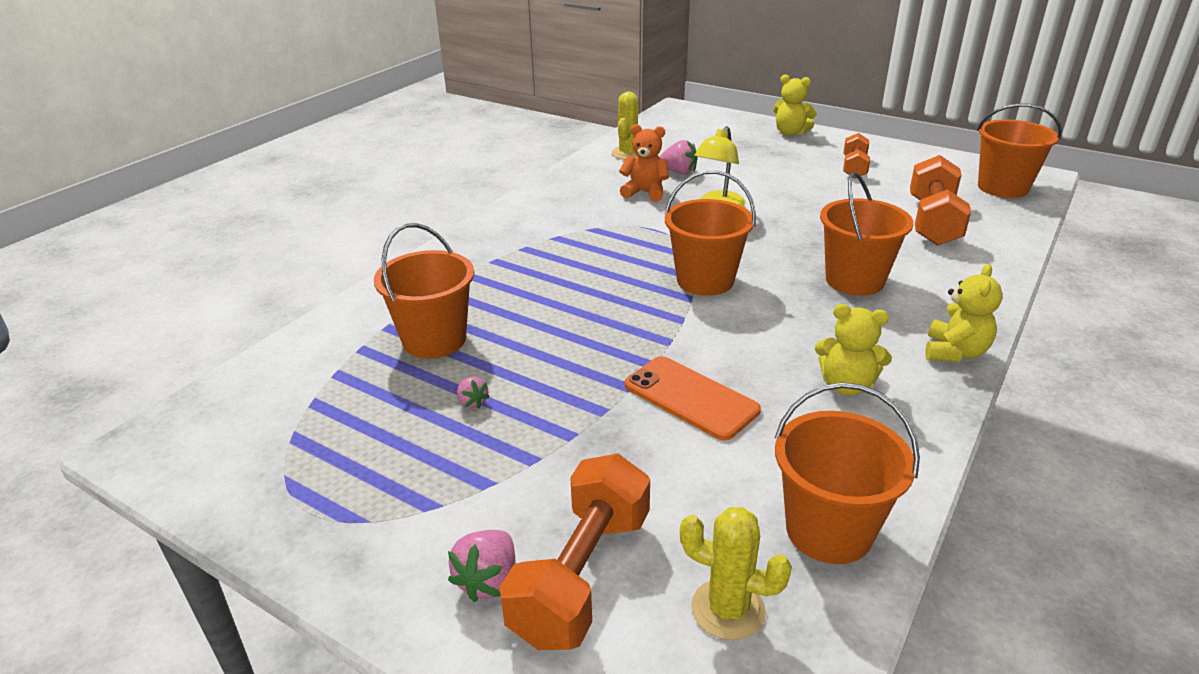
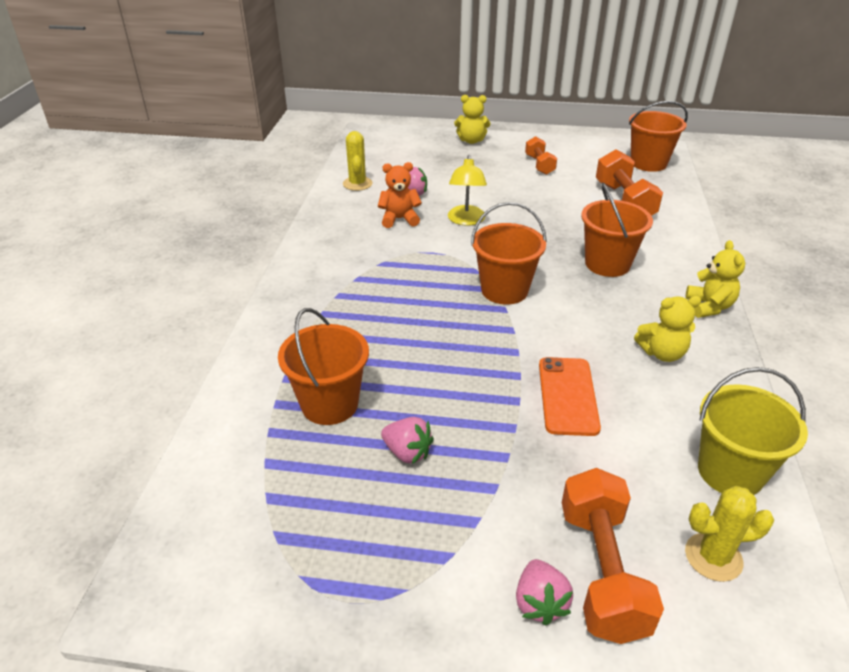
camera: 25 degrees left, 5 degrees up
(472, 402) = (407, 452): pink strawberry -> pink strawberry, size x1.64
(691, 398) = (568, 396): orange phone -> orange phone turned 75 degrees clockwise
(828, 530) = (730, 472): orange bucket -> yellow bucket

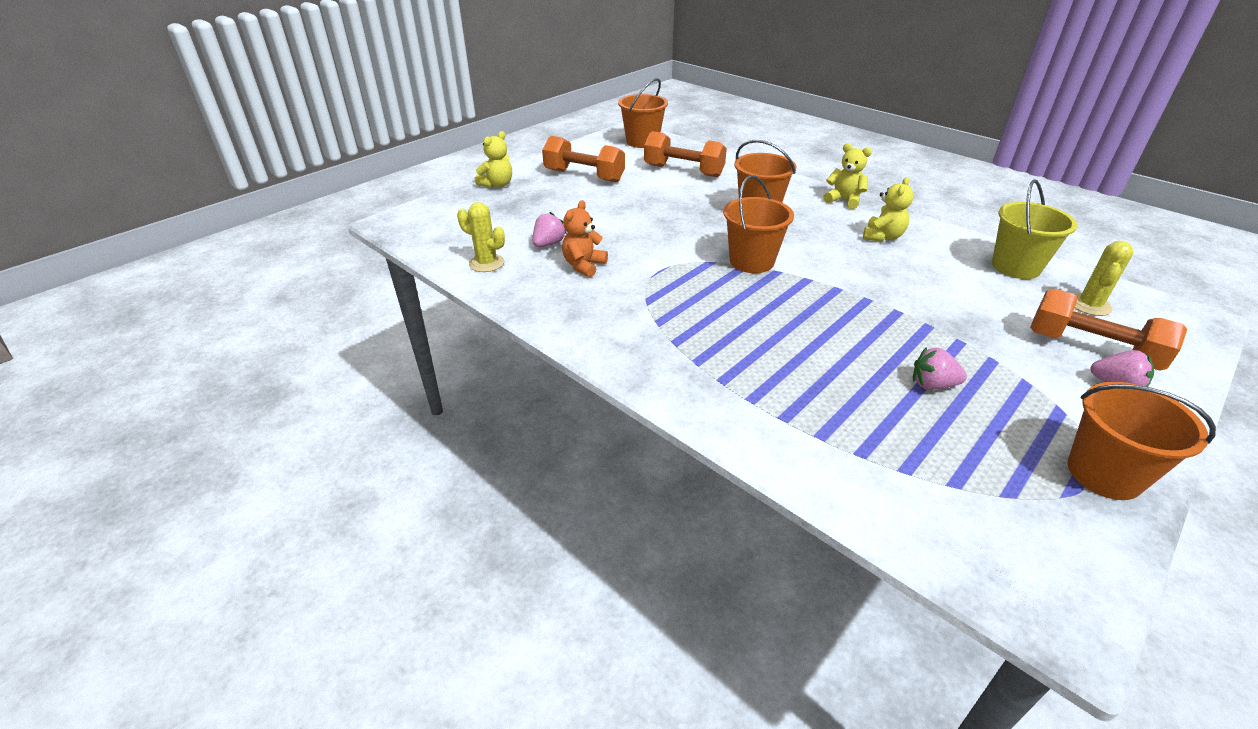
camera: 55 degrees left, 0 degrees up
(329, 404) = (842, 404): orange bucket -> orange bucket (1104, 474)
(407, 452) = (932, 385): pink strawberry -> pink strawberry turned 150 degrees counterclockwise
(466, 220) = (628, 237): yellow lamp -> none
(539, 165) = (584, 176): orange dumbbell -> orange dumbbell, size x1.67
(568, 396) = (906, 289): orange phone -> none

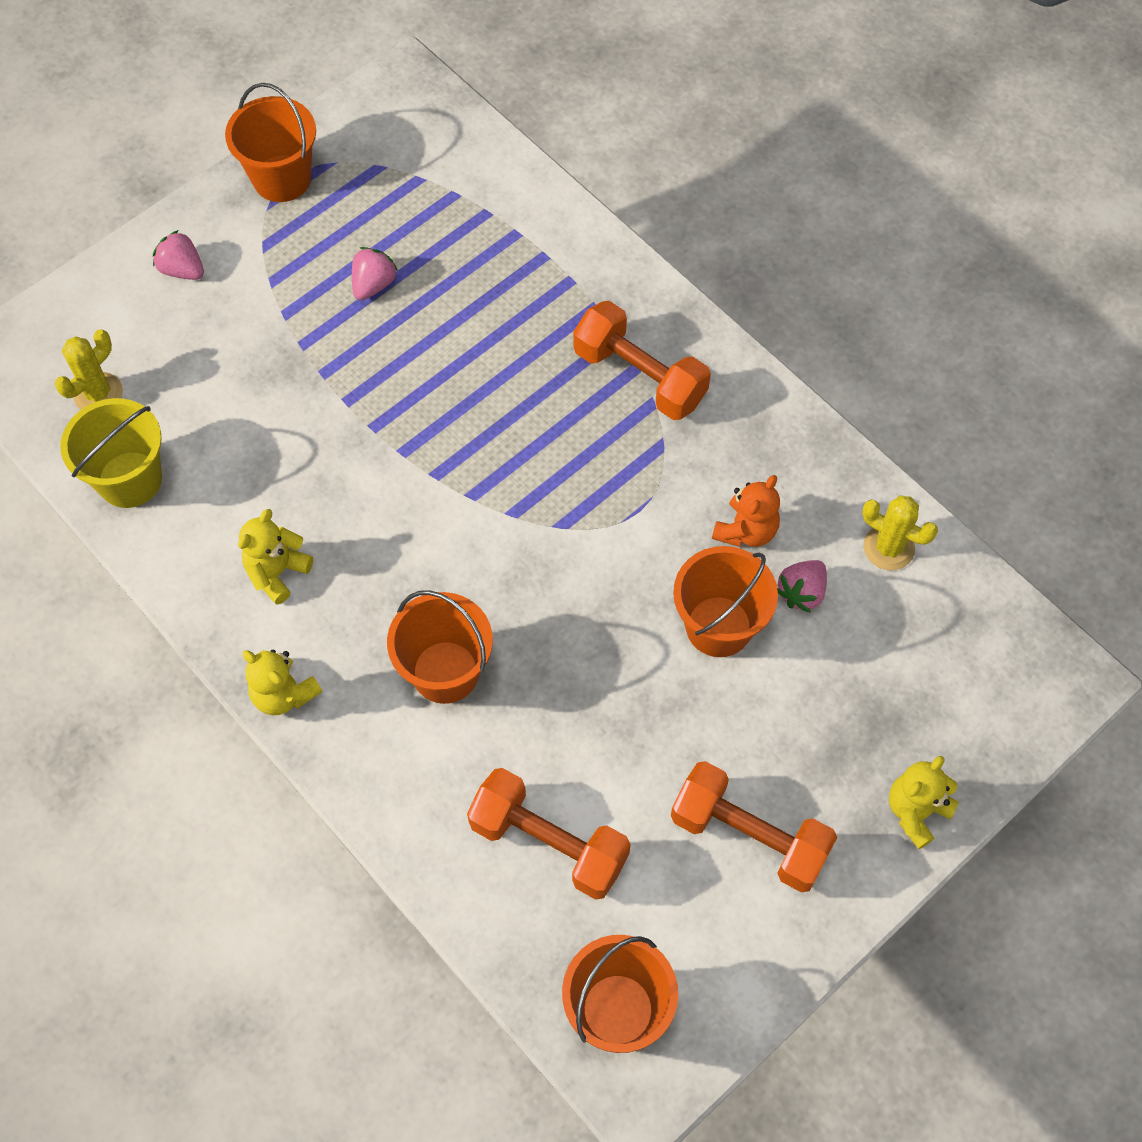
camera: 175 degrees left, 25 degrees up
(751, 261) = (501, 522): orange bucket -> orange bucket (718, 626)
(932, 385) = (373, 284): pink strawberry -> pink strawberry turned 75 degrees counterclockwise
(1091, 349) = (162, 321): orange dumbbell -> orange dumbbell (639, 376)

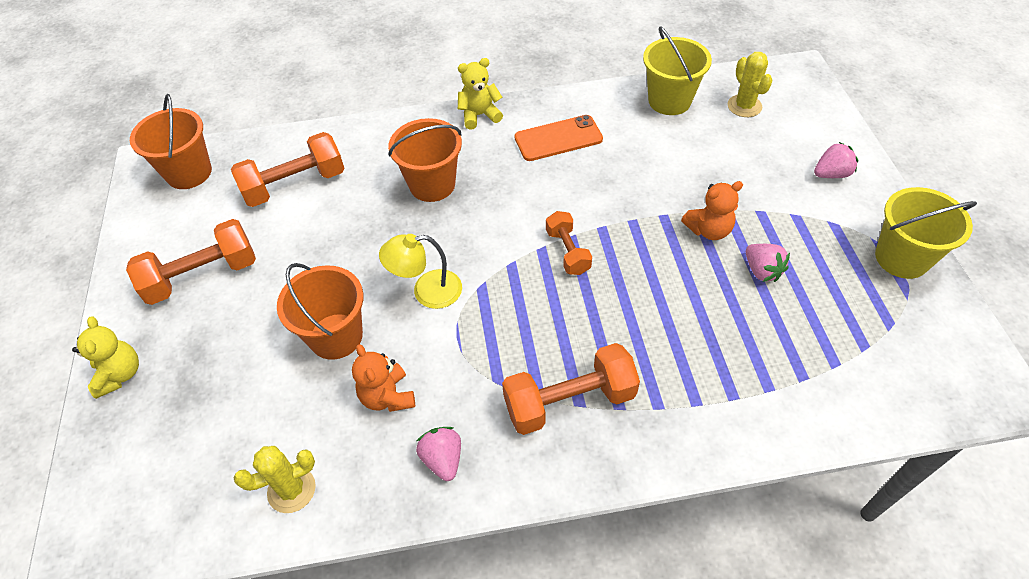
camera: 125 degrees right, 10 degrees down
(277, 572) = (558, 138): yellow teddy bear -> orange phone
(282, 178) = (901, 258): orange bucket -> yellow bucket
(342, 351) = (708, 230): none -> orange teddy bear
(459, 468) = (568, 252): none -> orange dumbbell
(603, 575) = (427, 291): none -> yellow lamp
(801, 592) = (313, 403): pink strawberry -> pink strawberry (443, 459)

